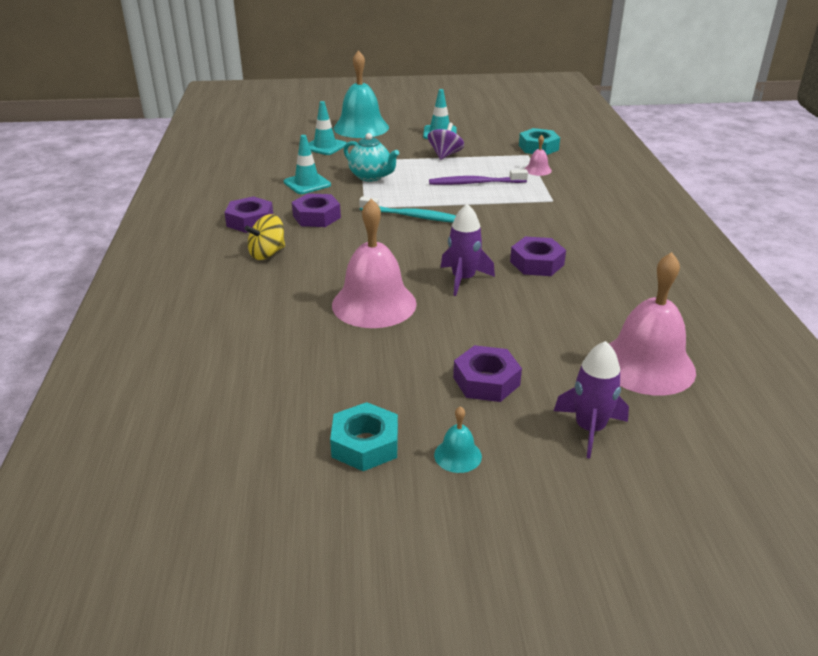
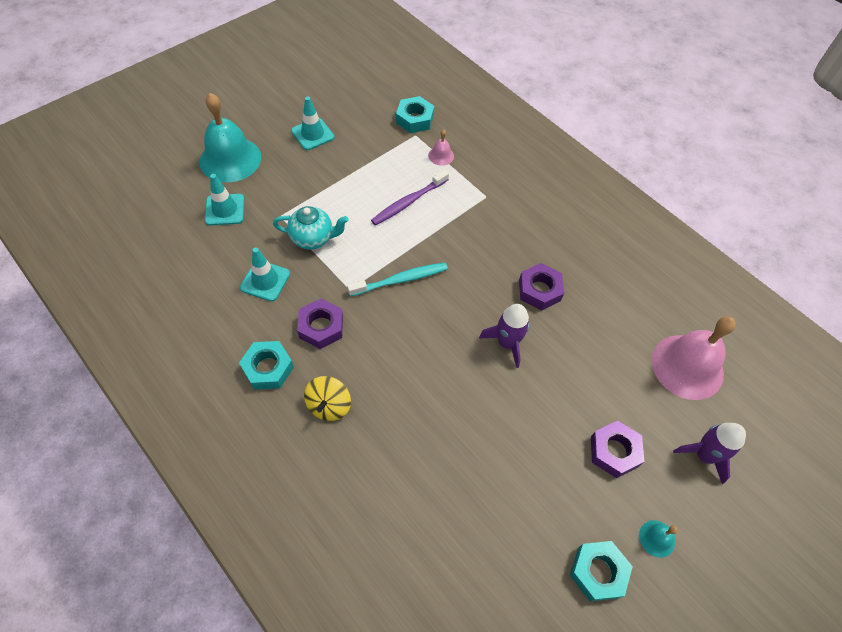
camera: 40 degrees left, 25 degrees up
(250, 221) = (268, 368): purple nut -> turquoise nut
(374, 304) = (471, 416): pink bell -> none
(445, 155) = (348, 170): purple spinning top -> none

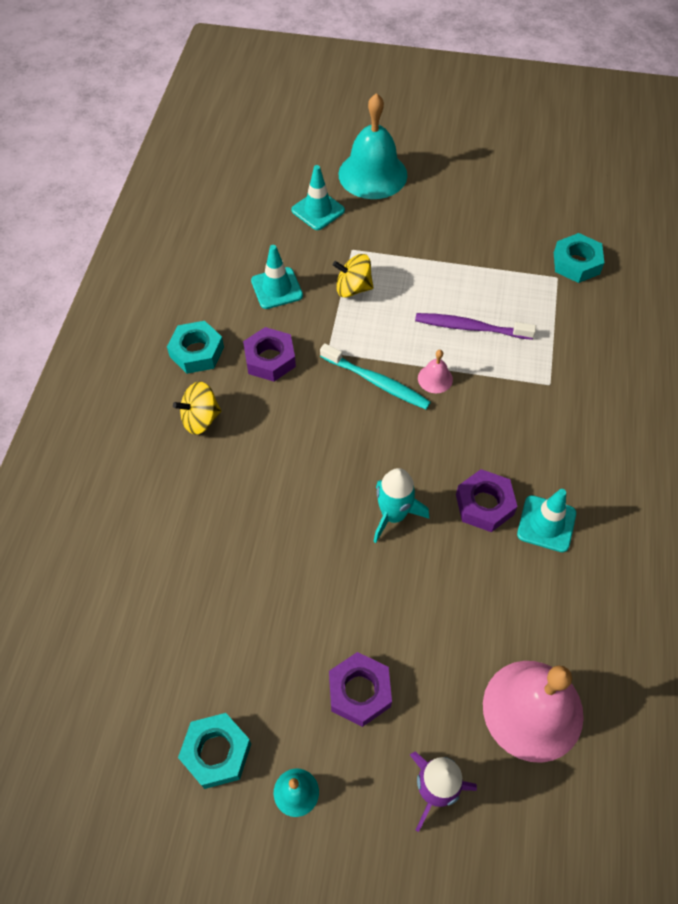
camera: 55 degrees right, 0 degrees up
(312, 134) = (465, 205): turquoise traffic cone -> turquoise traffic cone (546, 524)
(313, 238) = (353, 288): turquoise teapot -> yellow spinning top
(441, 155) = (556, 314): pink bell -> pink bell (435, 378)
(507, 343) = (393, 515): purple rocket -> turquoise rocket

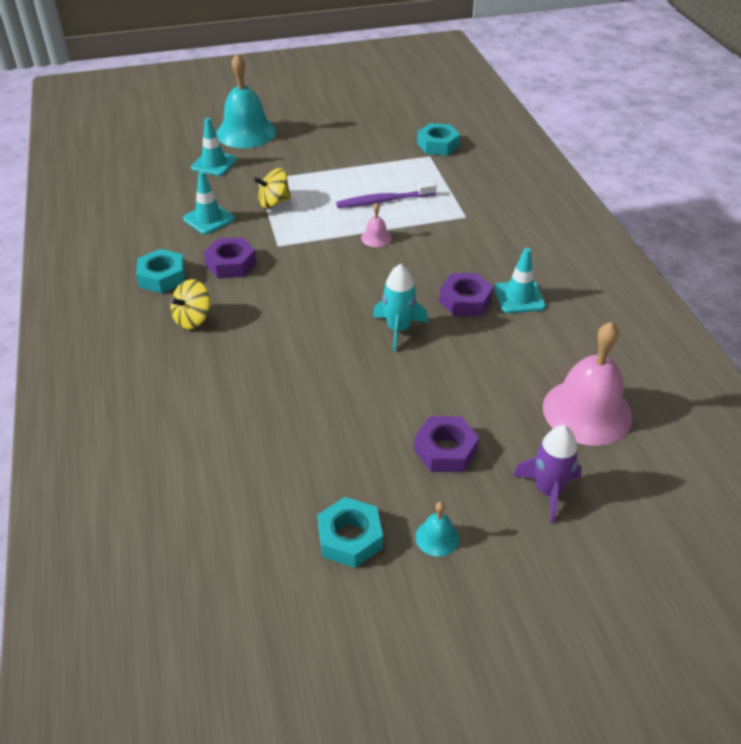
camera: 25 degrees left, 15 degrees down
(377, 382) = (330, 253): turquoise toothbrush -> none

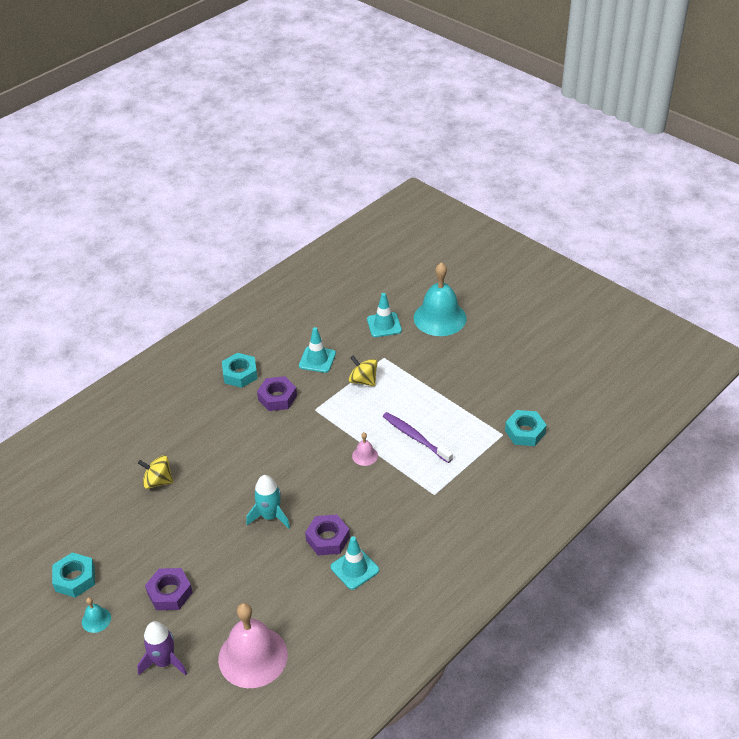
camera: 60 degrees right, 0 degrees up
(193, 319) = (210, 411): yellow spinning top -> yellow spinning top (158, 481)

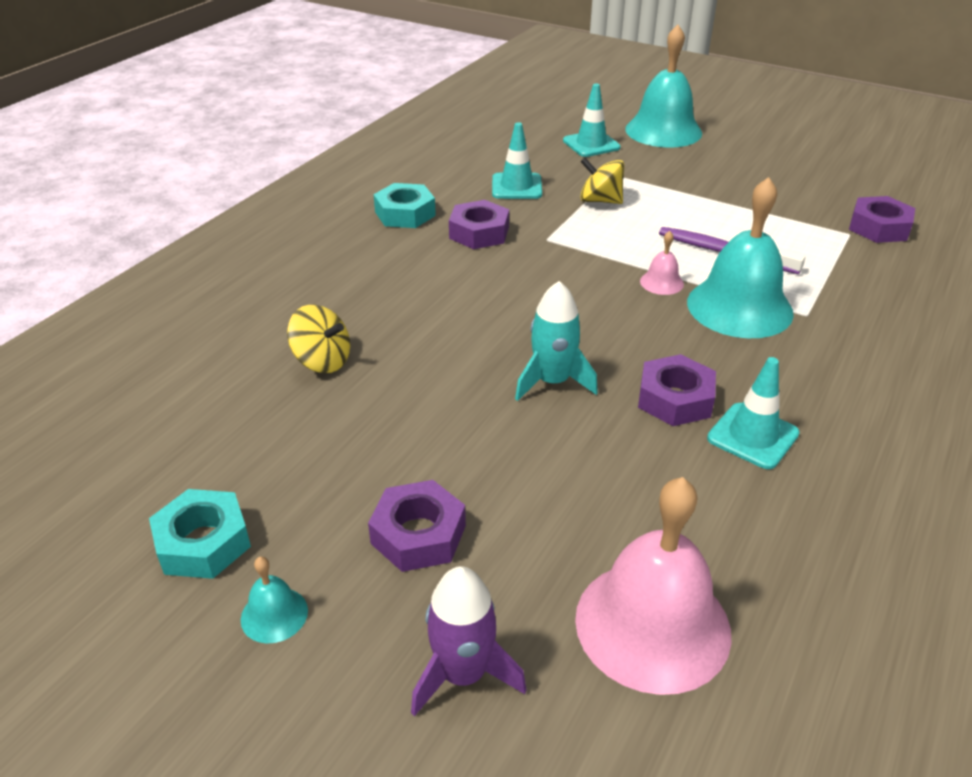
camera: 15 degrees left, 5 degrees down
(158, 481) = (322, 361): yellow spinning top -> yellow spinning top turned 150 degrees counterclockwise
(399, 482) = (739, 307): none -> turquoise bell
(525, 432) = (878, 227): turquoise nut -> purple nut

